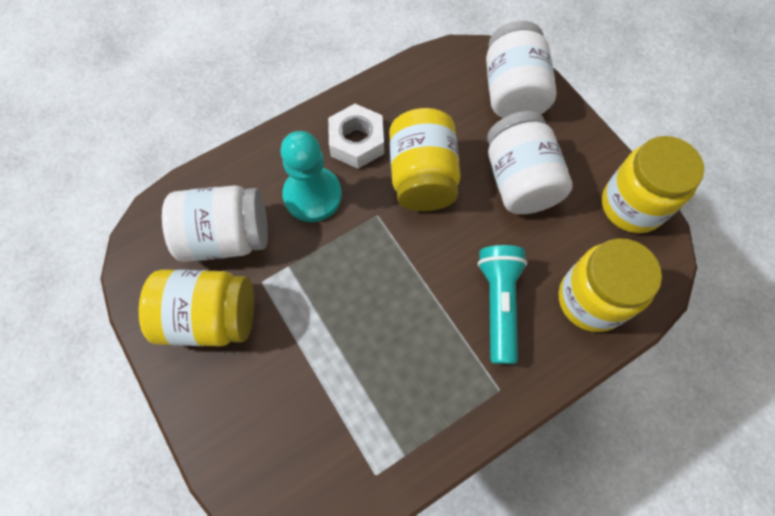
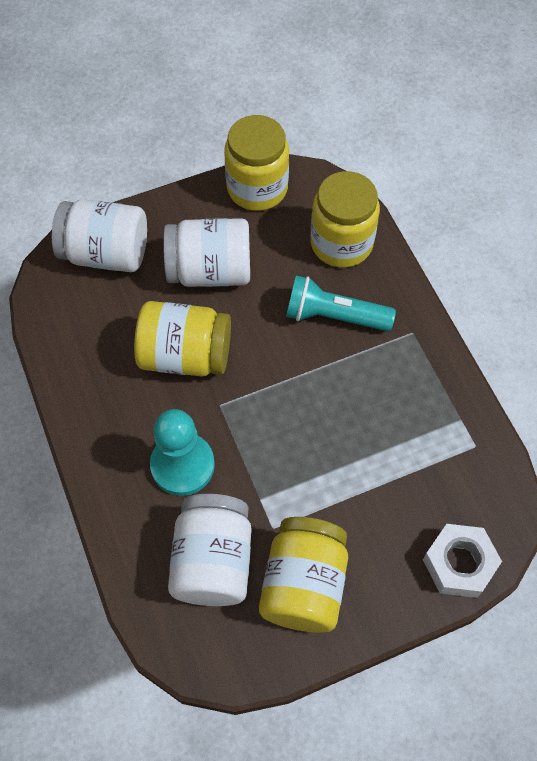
camera: 80 degrees left, 5 degrees down
(356, 142) = (127, 412): white nut -> white nut (459, 564)

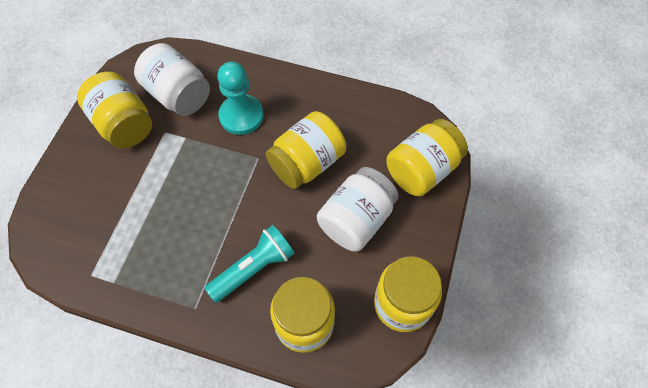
camera: 130 degrees right, 0 degrees up
(106, 253) = (422, 170): white jar -> yellow jar
(459, 564) = (48, 204): white nut -> none

